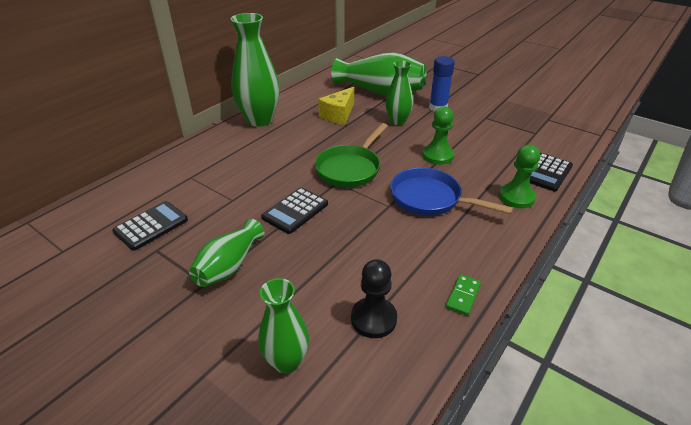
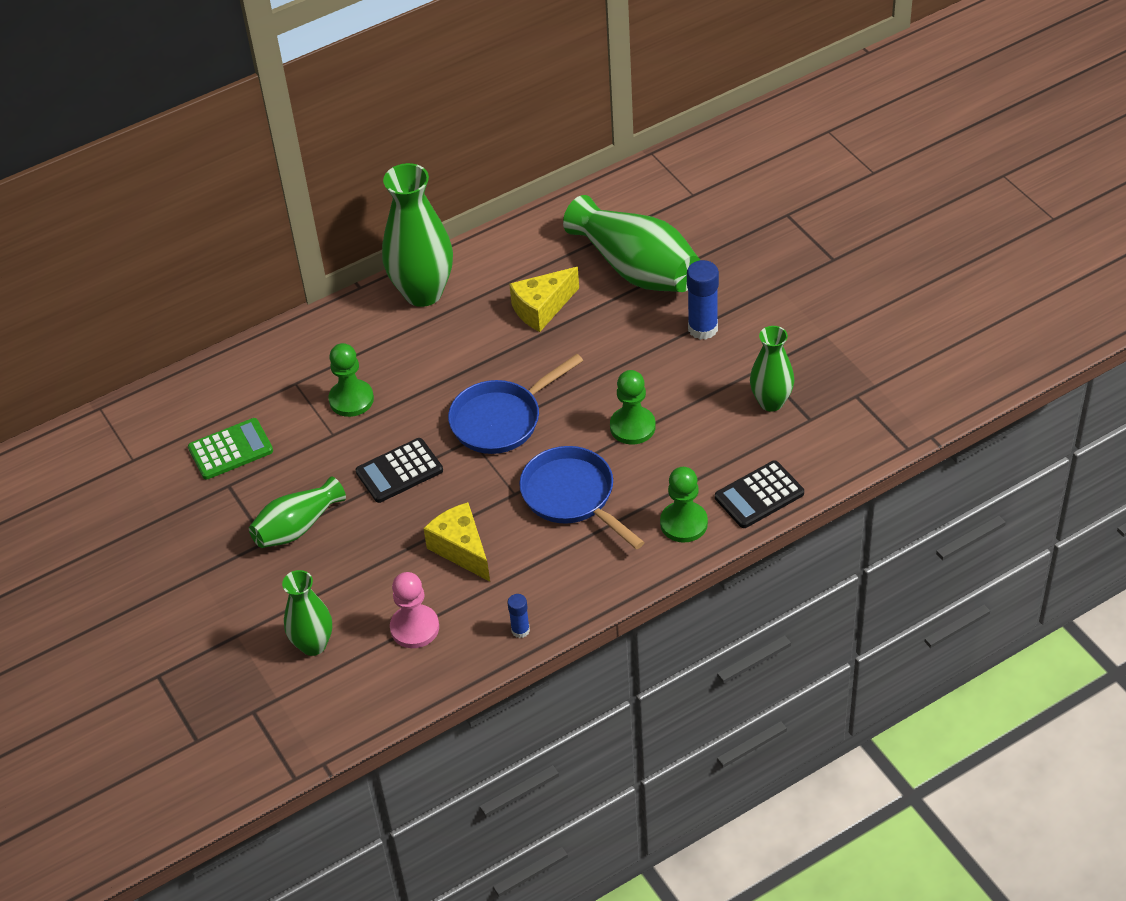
camera: 25 degrees right, 10 degrees up
(151, 226) = (230, 450): black calculator -> green calculator
(237, 178) = (351, 399): none -> green pawn
(350, 168) = (501, 420): green pan -> blue pan
(373, 319) = (414, 628): black pawn -> pink pawn
(374, 249) = (461, 549): none -> yellow cheese
(397, 121) = (621, 344): green vase -> green vase (771, 402)
(463, 296) = (520, 630): green domino -> blue glue stick

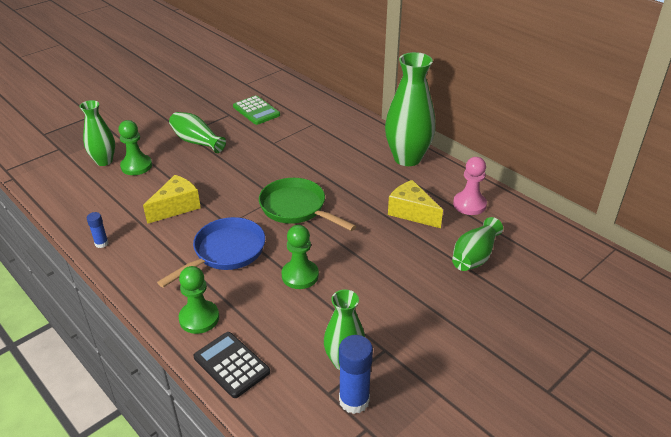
camera: 75 degrees right, 10 degrees down
(351, 399) = (303, 145): green pawn -> green pawn (136, 166)
(399, 471) = (244, 172): black calculator -> none
(414, 628) = (111, 197): pink pawn -> pink pawn (469, 204)
(501, 420) = (296, 208): blue pan -> green pan
(636, 269) = (474, 256): green vase -> green vase, size x0.59
(703, 328) = (420, 305): blue glue stick -> blue glue stick (354, 400)

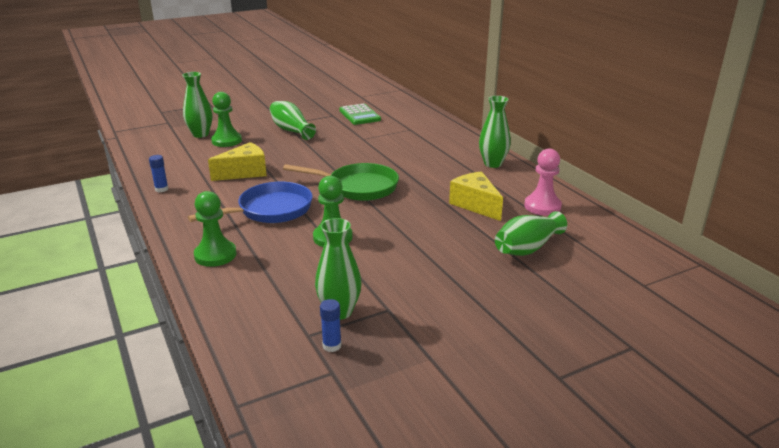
camera: 15 degrees right, 10 degrees down
(231, 365) = (224, 295): black calculator -> none
(296, 208) = (358, 187): green pan -> green pan turned 135 degrees clockwise
(354, 400) = (332, 345): blue glue stick -> blue glue stick, size x0.55
(407, 158) = (492, 164): green vase -> green vase, size x0.59

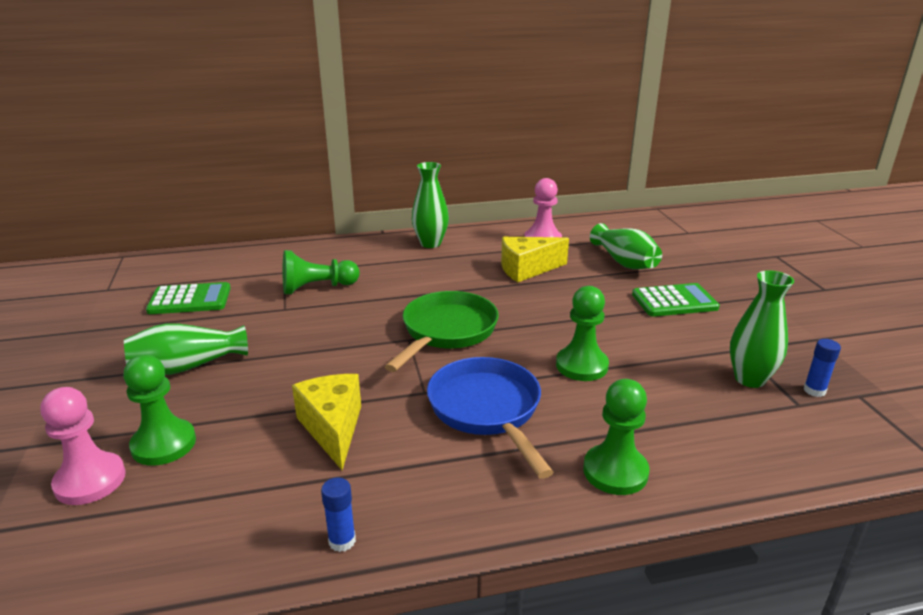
camera: 75 degrees left, 0 degrees up
(200, 134) = (90, 481): green vase -> pink pawn
(394, 141) = (317, 288): none -> green pawn
(461, 276) = (674, 301): none -> green calculator

